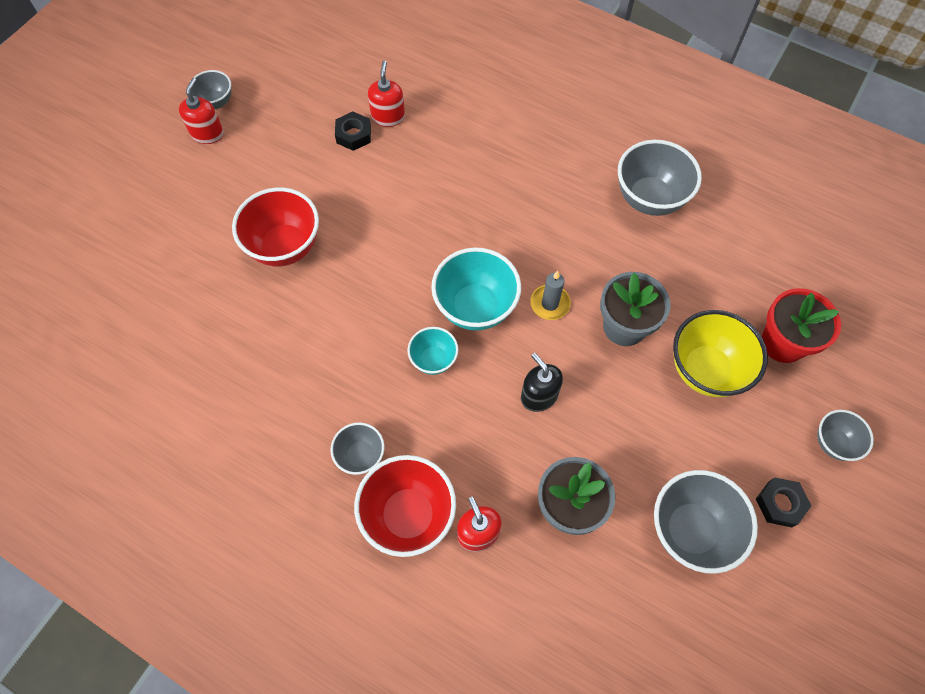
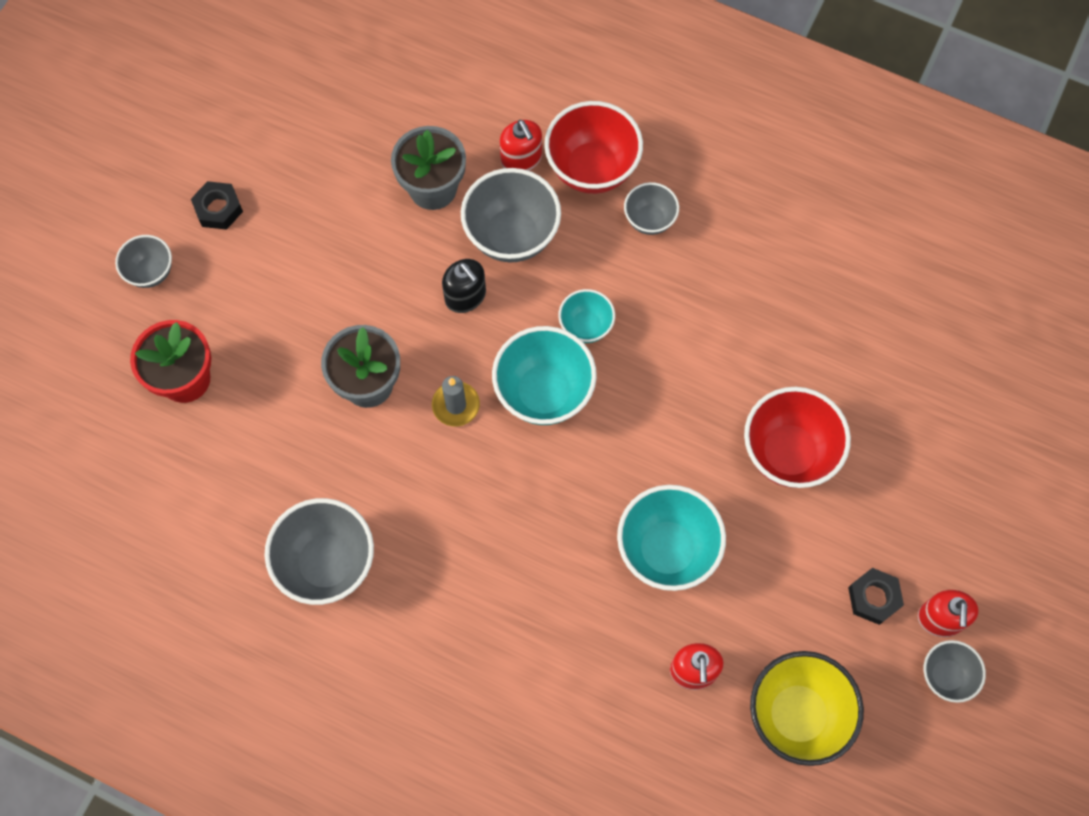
camera: 175 degrees right, 5 degrees up
(353, 135) = (736, 634): black nut -> black nut (873, 597)
(393, 189) = (667, 550): none -> turquoise bowl
(690, 530) = (311, 178): grey bowl -> grey bowl (512, 236)
(705, 370) = (278, 340): yellow bowl -> yellow bowl (797, 715)

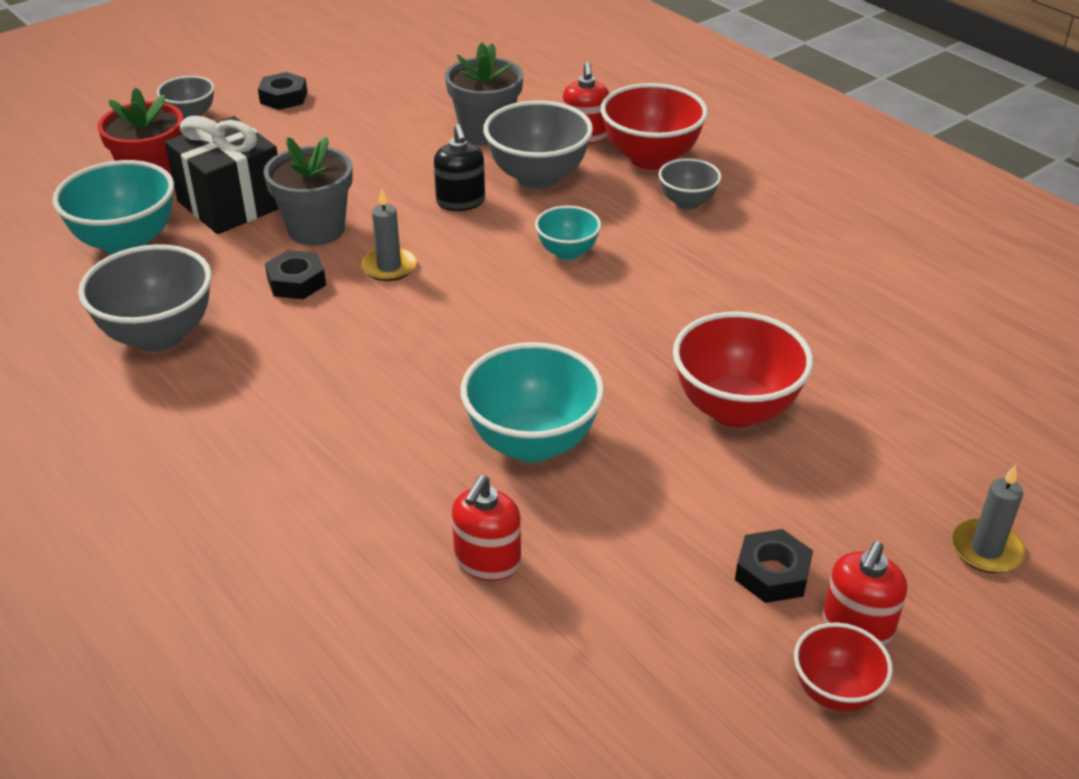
camera: 25 degrees right, 30 degrees down
(274, 381) = (231, 204): none -> black gift
(393, 455) = (296, 282): none -> black nut
(544, 393) = (487, 284): turquoise bowl -> turquoise bowl (127, 243)
(797, 715) = (595, 655): yellow bowl -> none
(946, 676) = (835, 692): grey bowl -> red bowl
(994, 515) = (986, 549): none -> grey candle

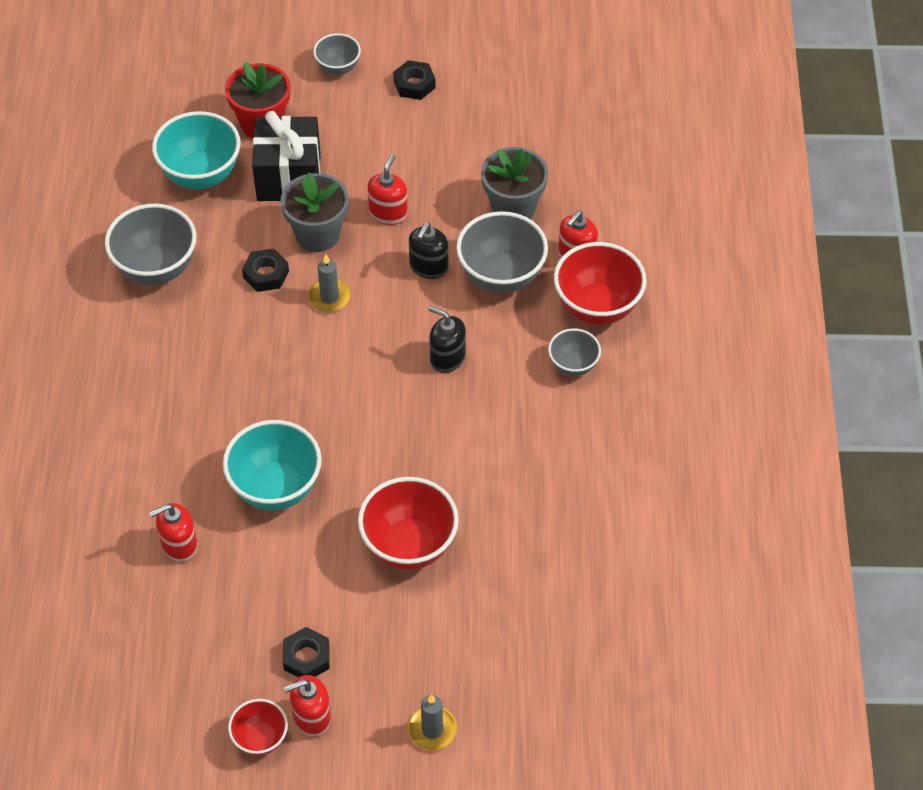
camera: 40 degrees right, 15 degrees up
(370, 184) = (388, 213): none -> red soap dispenser
(567, 252) = (447, 358): turquoise bowl -> black soap dispenser

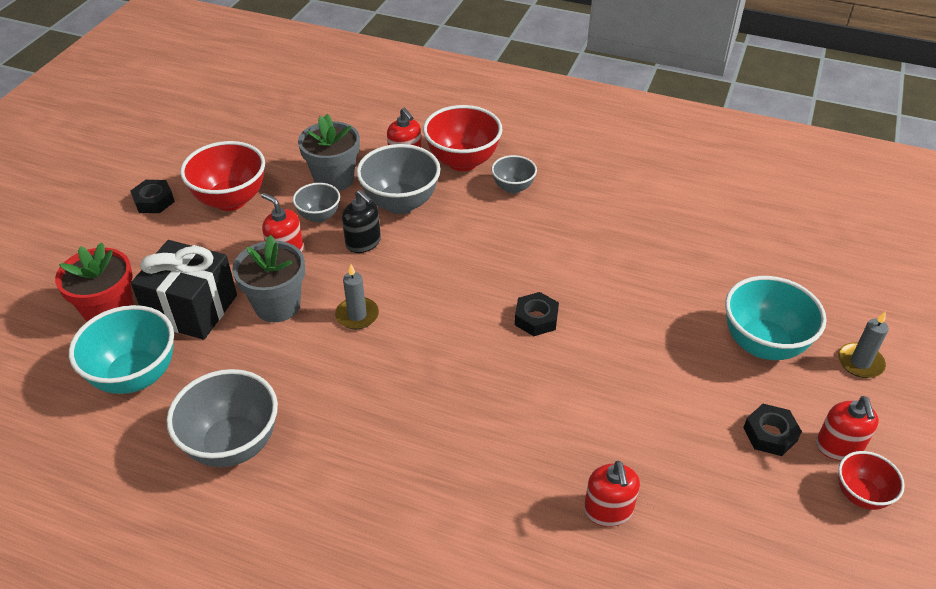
camera: 70 degrees left, 10 degrees down
(266, 274) = (300, 355): black nut -> black nut (536, 318)
(276, 488) = (564, 410): turquoise bowl -> turquoise bowl (763, 344)
(338, 68) = (90, 243): grey bowl -> grey bowl (319, 216)
(409, 546) = (661, 329): red bowl -> red bowl (231, 200)
(447, 358) = (468, 255): black soap dispenser -> none

